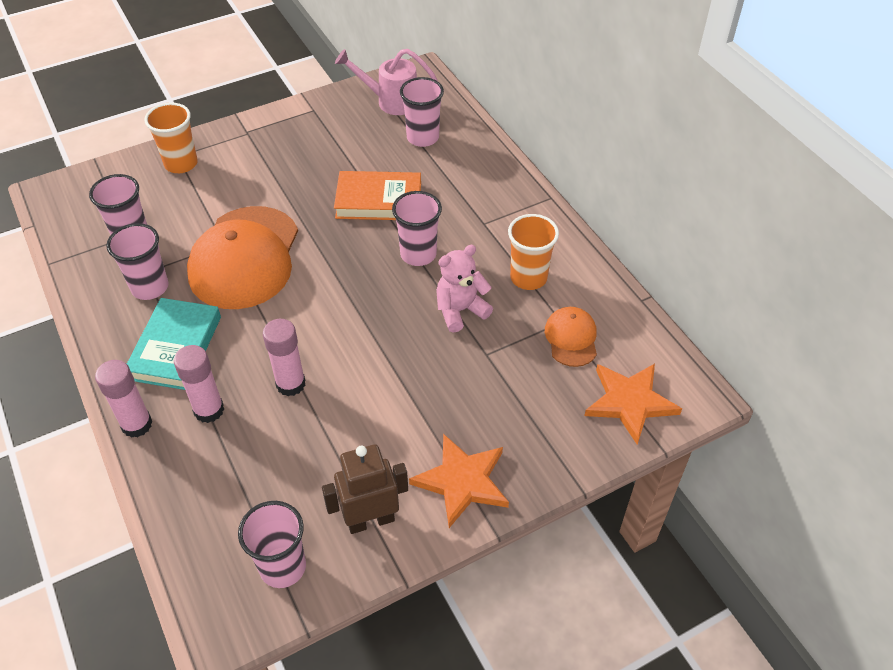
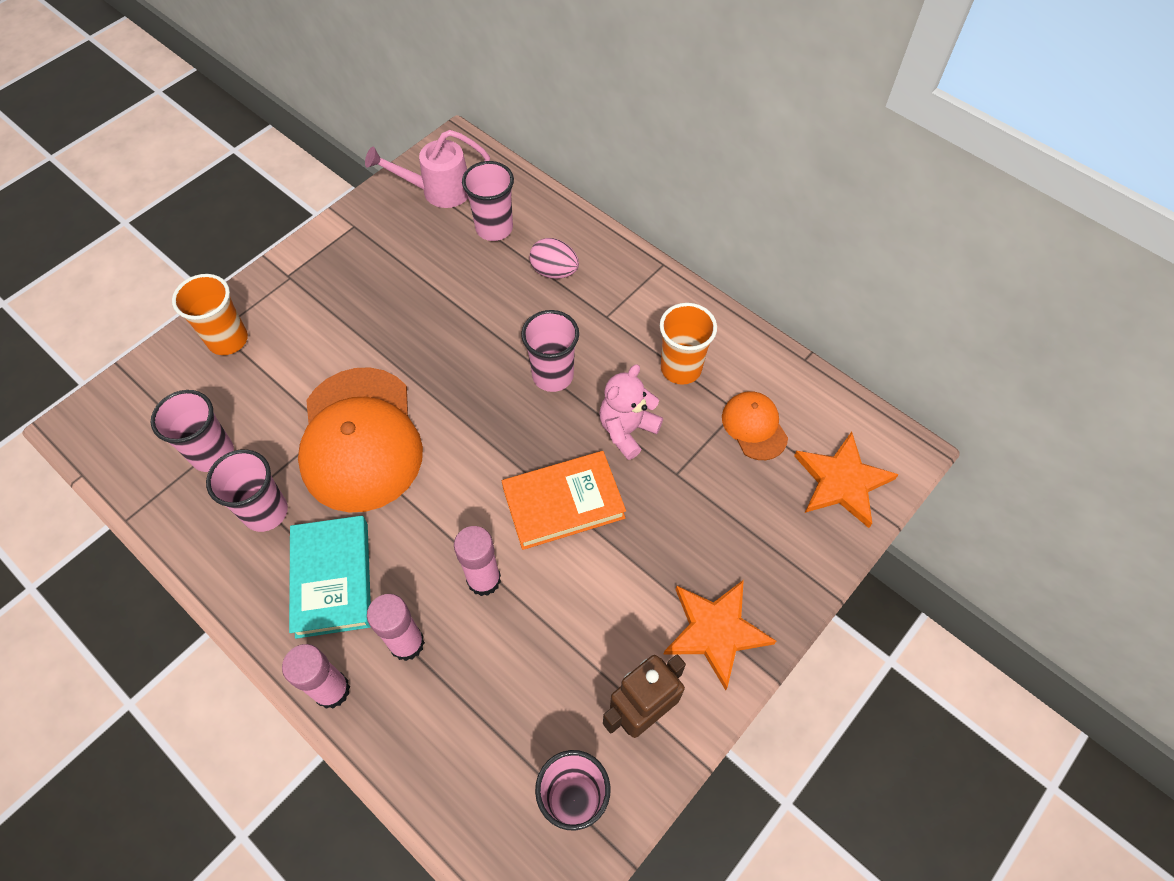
camera: 20 degrees left, 10 degrees up
(378, 200) = (480, 321): orange book -> orange book (563, 503)
(456, 180) = (554, 271): none -> pink egg

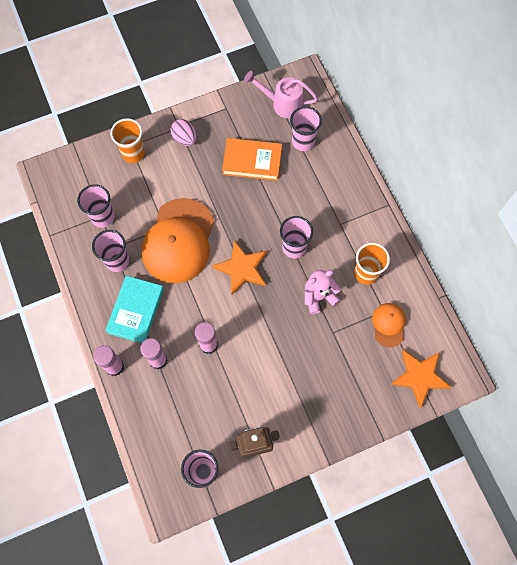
camera: 25 degrees right, 10 degrees up
(554, 271) = (324, 183): pink egg -> pink egg (185, 138)
(563, 503) = (266, 322): orange book -> orange book (252, 161)
(716, 631) = (311, 424): orange star -> orange star (242, 268)

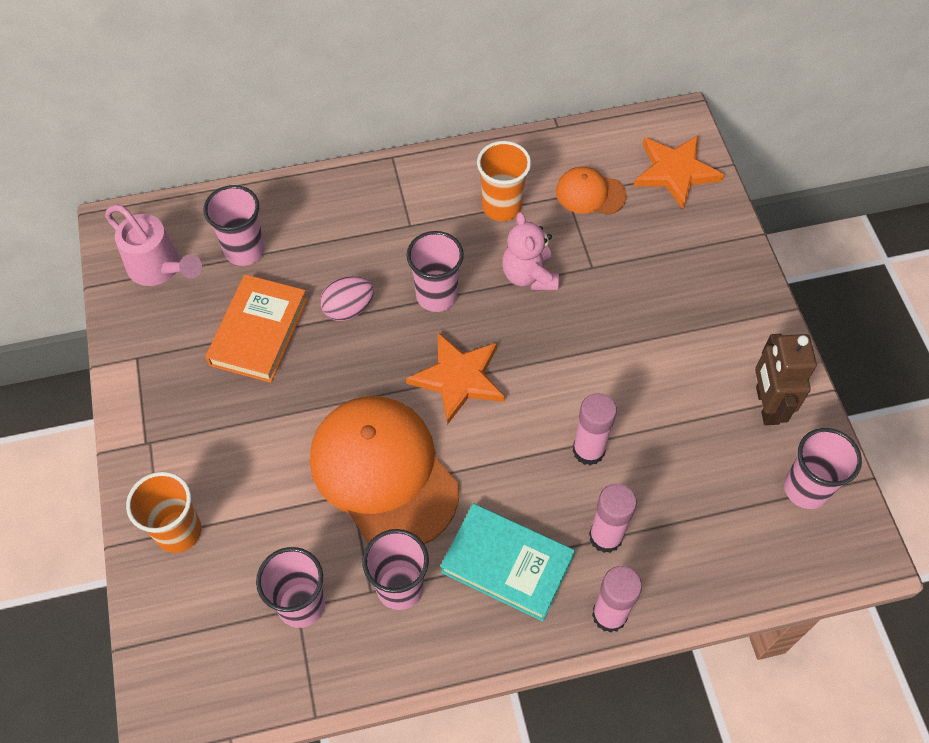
camera: 80 degrees left, 10 degrees down
(178, 241) = (384, 473): orange cap -> orange cap turned 150 degrees counterclockwise
(185, 138) = (177, 435): pink egg -> pink egg (348, 309)
(282, 104) = (160, 269): pink watering can -> pink watering can turned 75 degrees counterclockwise

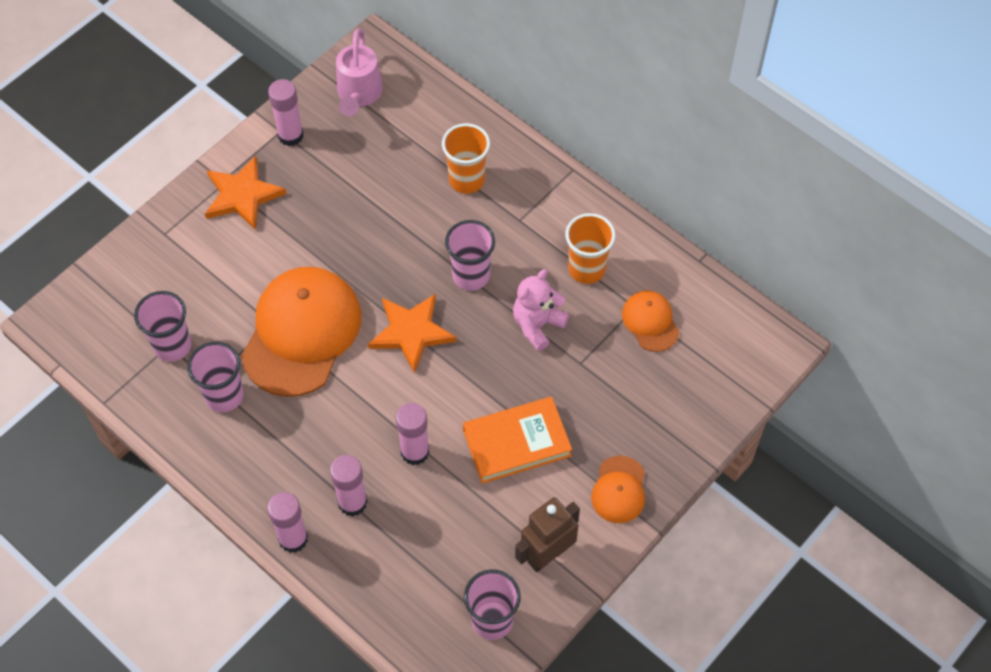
camera: 55 degrees right, 0 degrees up
(150, 352) = (290, 135): none -> pink glue stick
(178, 531) = (174, 242): orange cup -> orange cup (466, 180)
(244, 250) = (413, 133): pink cup -> none
(259, 332) = (354, 187): orange book -> orange book (517, 443)
(348, 309) = (415, 228): pink egg -> none
(507, 564) = (286, 451): turquoise book -> none
(675, 172) = (724, 370): orange star -> orange star (242, 195)
(738, 313) = (619, 490): none -> orange cap

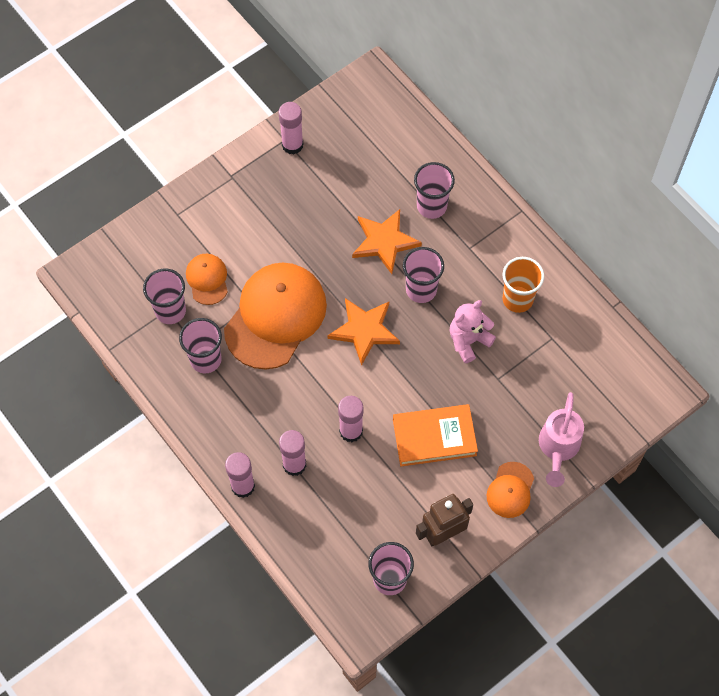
camera: 10 degrees right, 5 degrees up
(242, 195) = (245, 191): orange star -> orange star (384, 242)
(358, 95) = (354, 118): pink watering can -> pink watering can (558, 448)
(466, 180) = (431, 206): orange cup -> pink cup
(650, 322) = (562, 353): orange cap -> orange cap (207, 279)

